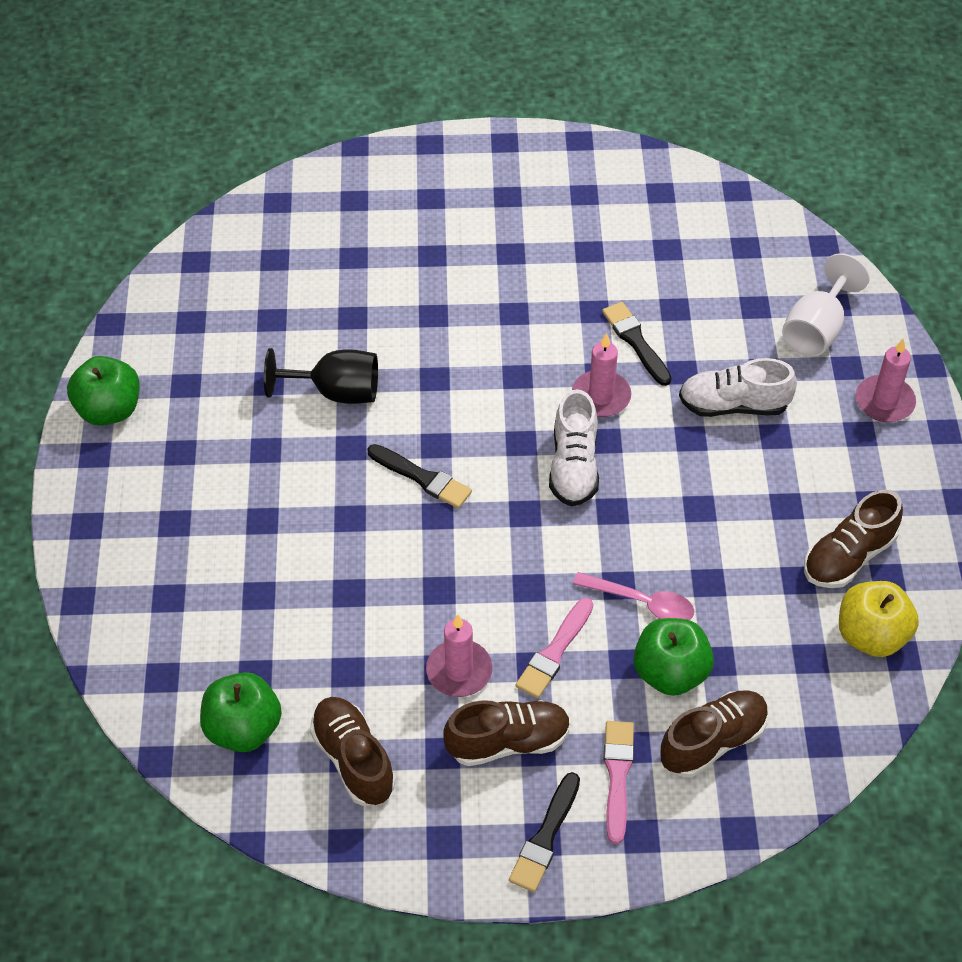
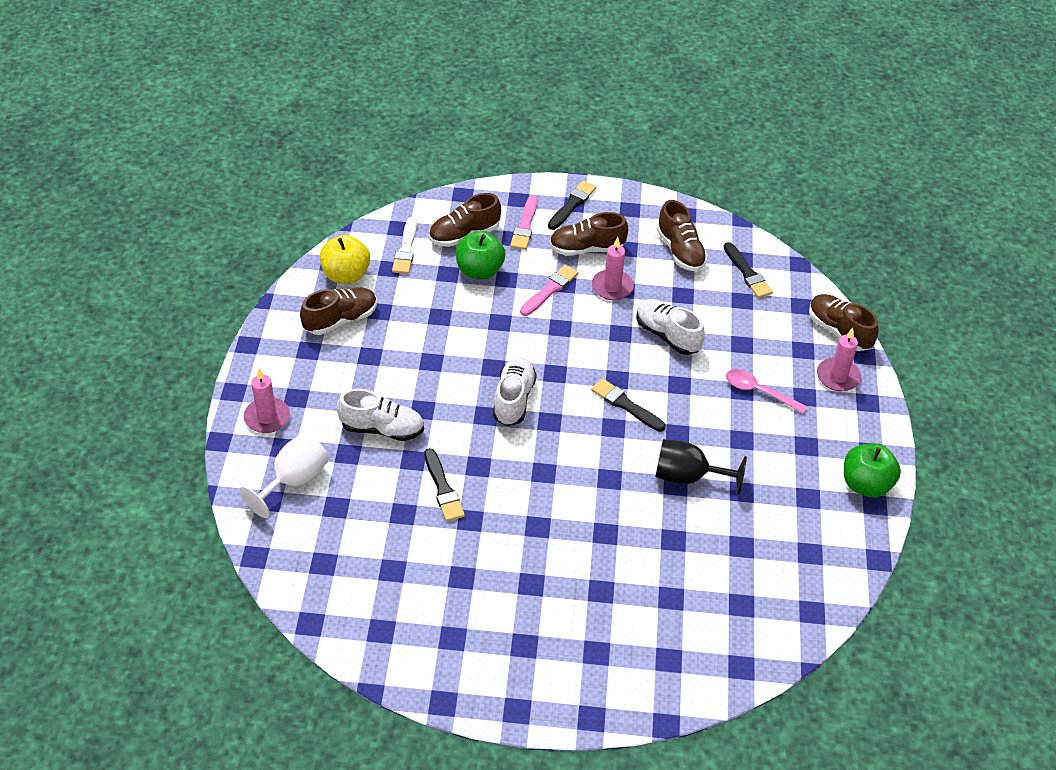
camera: 175 degrees left, 5 degrees down
(109, 637) = (839, 331): none -> brown shoe
(243, 728) = (747, 273): green apple -> black brush
(369, 595) = (667, 335): none -> white shoe
(601, 396) = (482, 448): pink candle -> pink candle (838, 377)
(642, 602) = (487, 310): pink spoon -> pink spoon (759, 391)
(797, 698) = (406, 249): none -> white brush

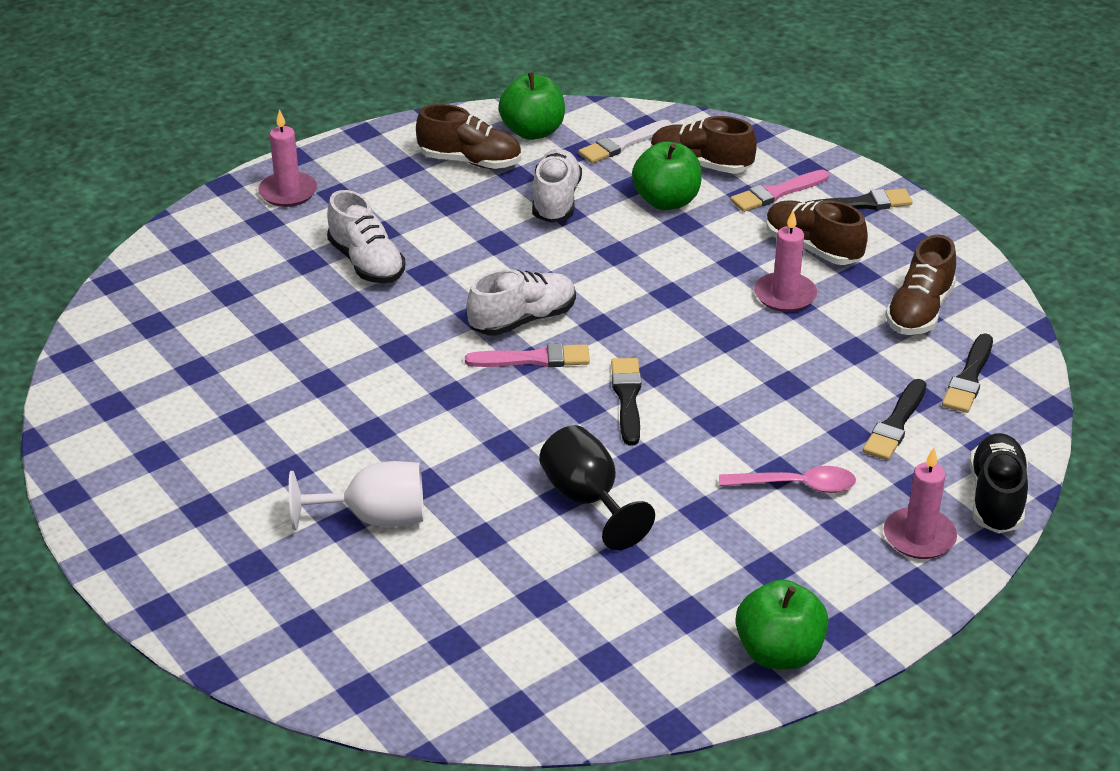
camera: 50 degrees right, 10 degrees down
(294, 480) = (232, 250): white goblet -> white goblet (375, 518)
(346, 275) = (533, 132): yellow apple -> green apple
(443, 488) = (340, 342): black brush -> black brush (895, 424)
(550, 290) = (713, 258): pink brush -> pink brush (534, 359)
(667, 335) = (775, 372): white shoe -> white shoe (556, 201)
(759, 391) = (796, 485): pink spoon -> pink spoon turned 105 degrees clockwise
(839, 331) = (996, 498): brown shoe -> black shoe

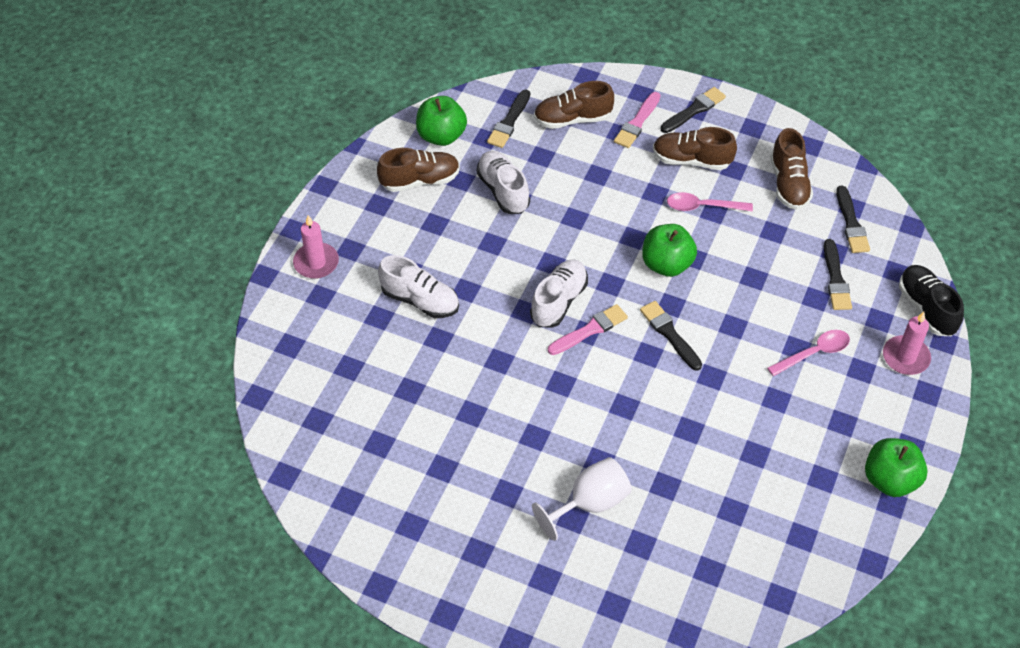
camera: 30 degrees left, 15 degrees up
(587, 500) = (704, 424): black goblet -> none
(623, 144) = (509, 122): white brush -> black brush
(666, 201) = (574, 160): green apple -> green apple (666, 264)
(785, 295) = (702, 206): pink candle -> pink spoon

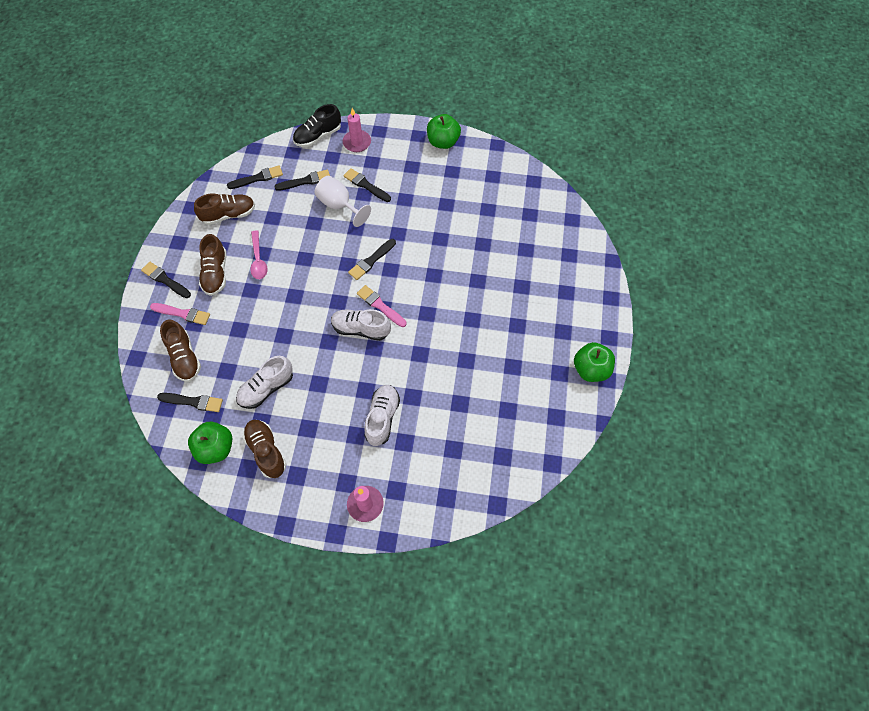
camera: 105 degrees left, 10 degrees up
(590, 503) = (508, 279): white goblet -> white goblet (339, 205)
(666, 264) = (314, 272): green apple -> green apple (591, 369)
(814, 353) = (366, 185): pink spoon -> black brush

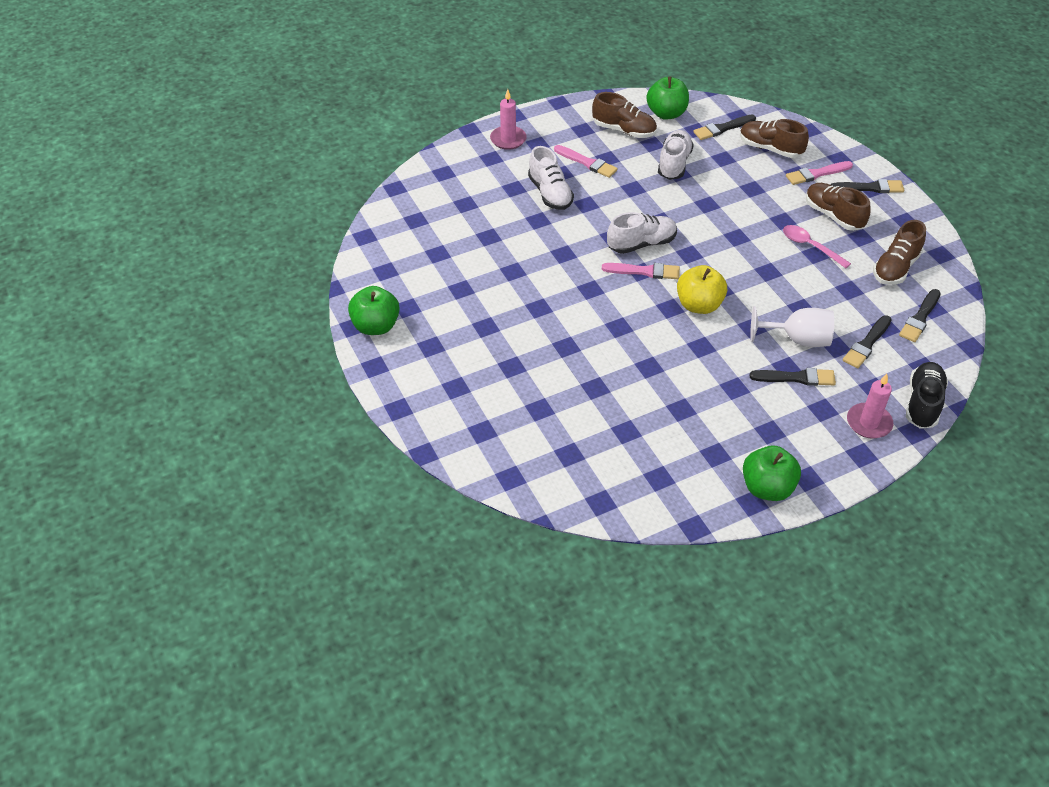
camera: 145 degrees right, 15 degrees down
(327, 433) = (587, 163): none -> pink brush
(371, 261) = (699, 305): black brush -> yellow apple

